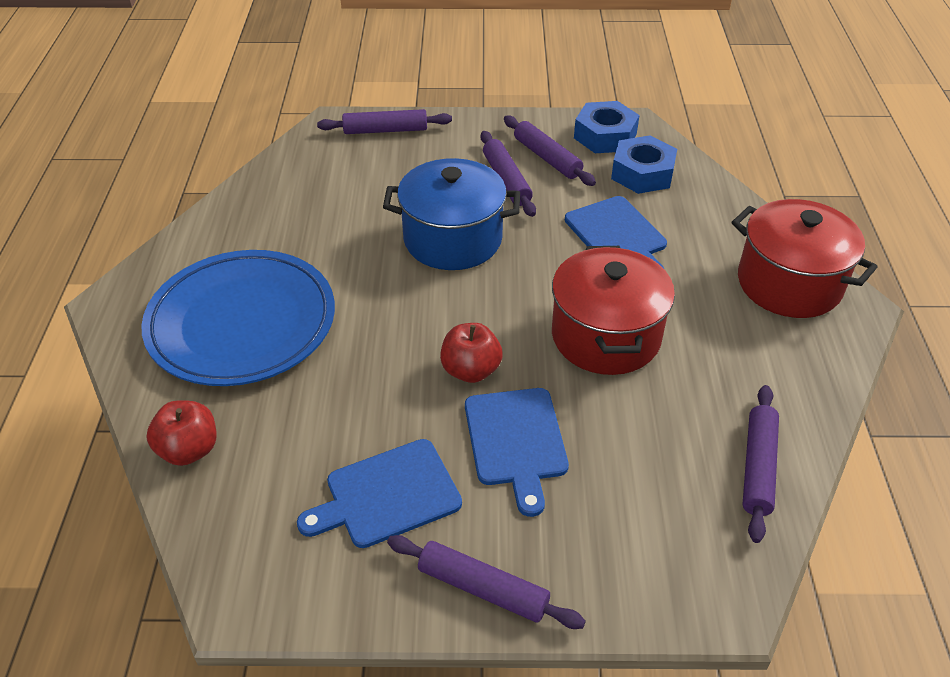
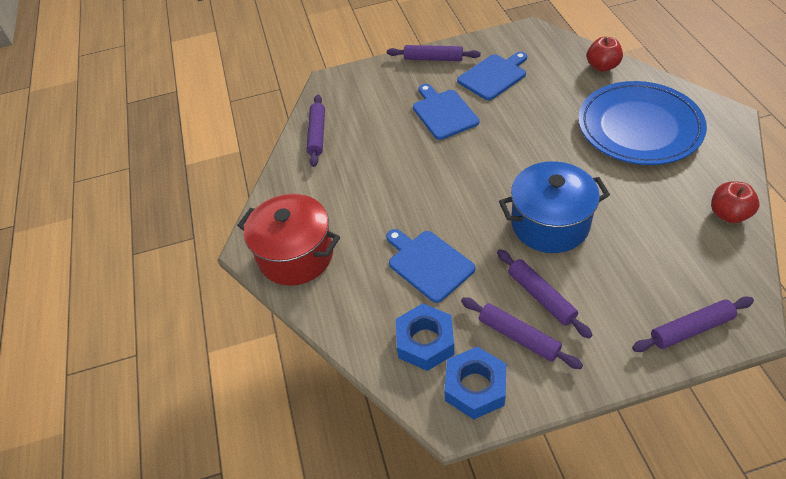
camera: 170 degrees right, 5 degrees up
(471, 370) = (485, 139): red apple -> red apple (728, 214)
(605, 336) = (414, 181): red pot -> none

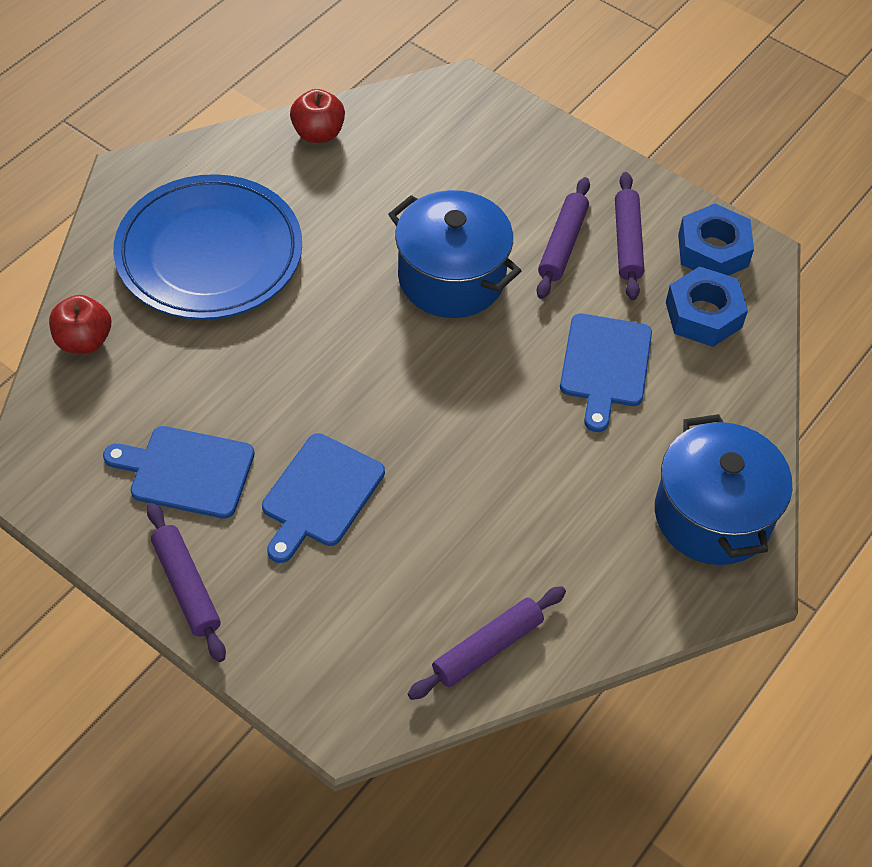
camera: 135 degrees left, 5 degrees up
(296, 255) = (713, 515): red pot -> blue pot
(691, 329) = (504, 121): purple rolling pin -> none

